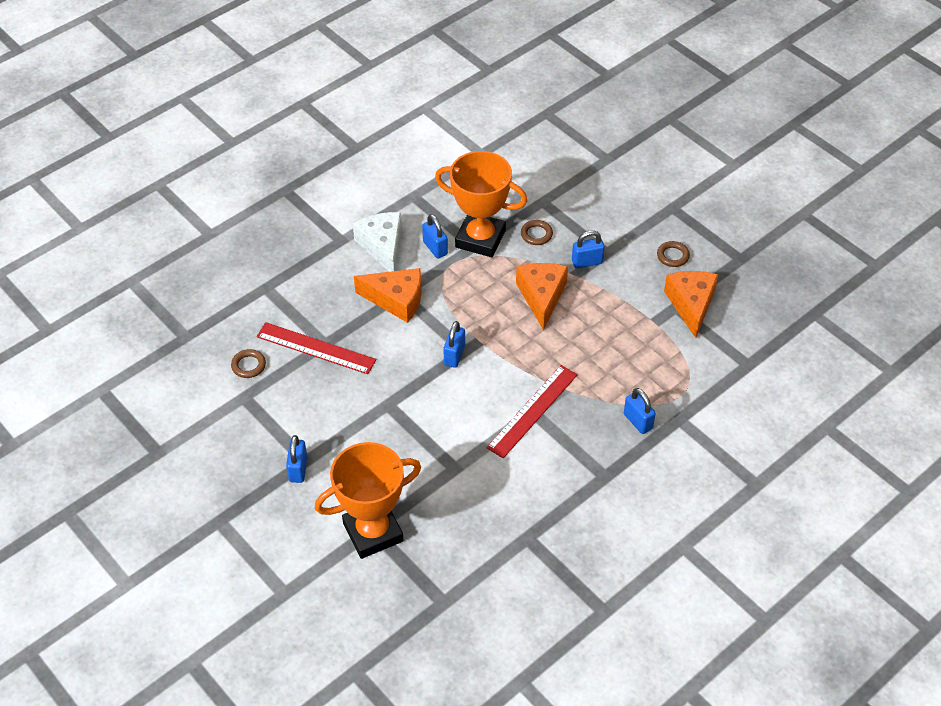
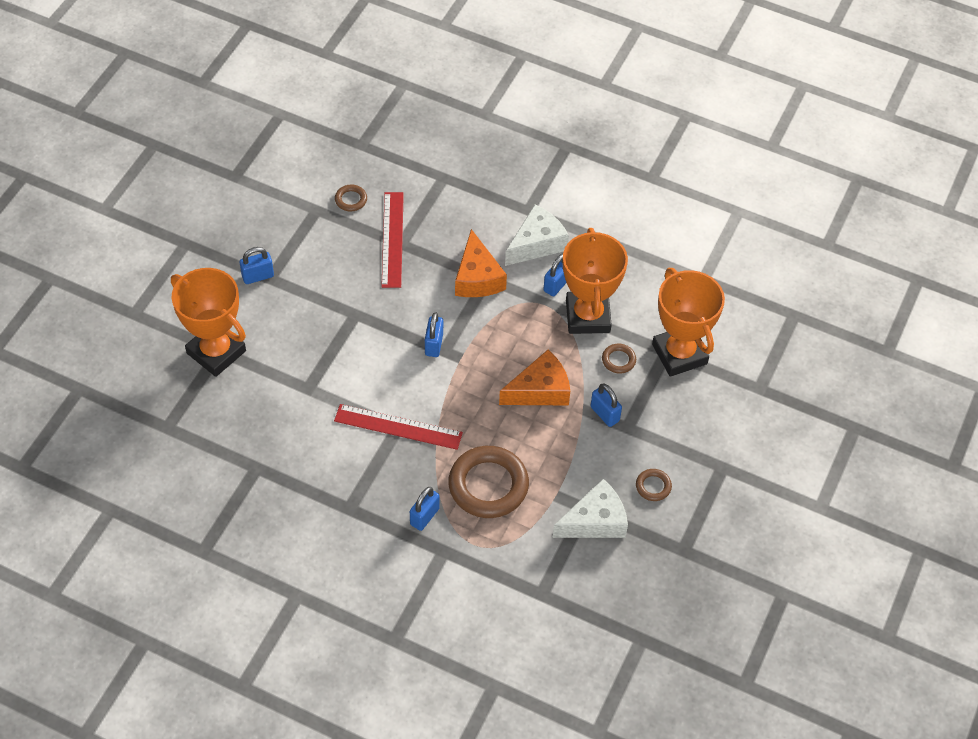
camera: 65 degrees right, 5 degrees up
(454, 355) = (434, 344): blue padlock -> blue padlock turned 75 degrees counterclockwise
(550, 194) = (679, 354): none -> orange trophy
(624, 365) = (488, 485): none -> brown ring
(691, 305) = (595, 521): orange cheese -> white cheese

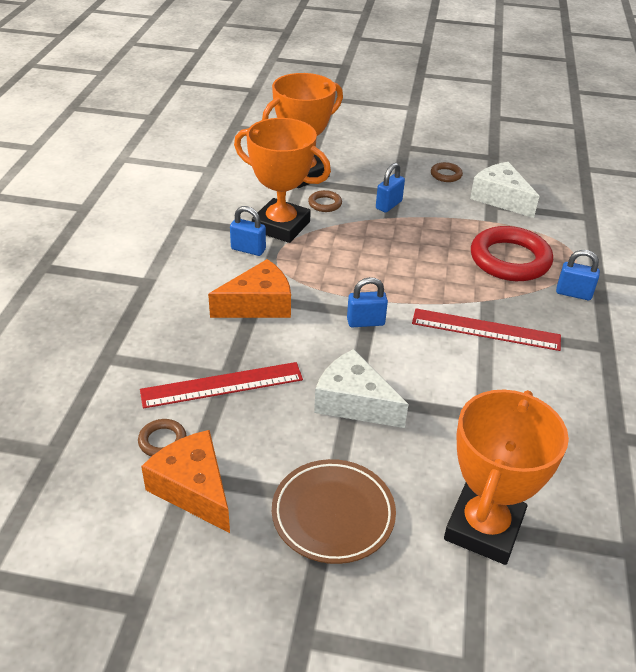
camera: 105 degrees left, 15 degrees down
(258, 276) = (333, 514): blue padlock -> brown plate
(398, 426) = (485, 330): red ruler -> red ruler turned 75 degrees counterclockwise
(488, 485) = (510, 259): brown ring -> red ring
(536, 244) = (196, 269): white cheese -> white cheese (354, 402)
(540, 390) = (384, 243): orange cheese -> orange cheese (193, 489)
(587, 316) = (281, 226): orange trophy -> orange trophy turned 45 degrees clockwise

